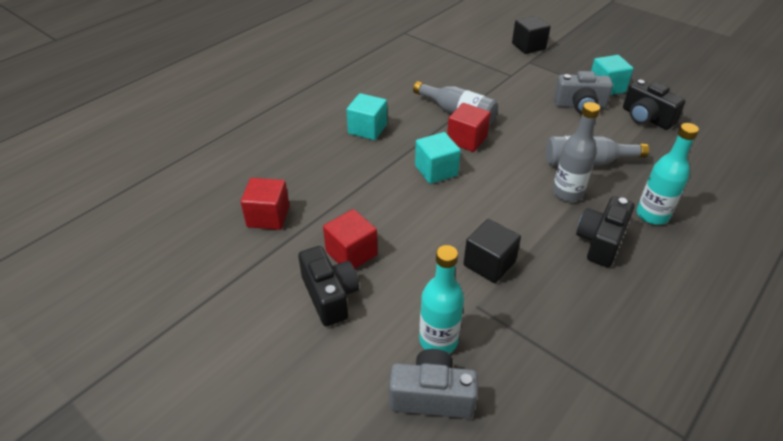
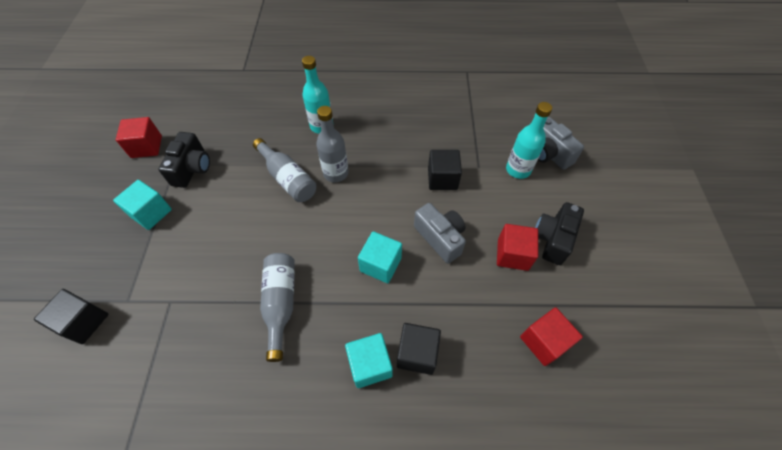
camera: 130 degrees left, 15 degrees up
(347, 151) = (417, 353): none -> black cube
(466, 140) = (319, 269): red cube -> red cube (146, 147)
(580, 106) = (200, 217): grey camera -> grey camera (440, 238)
(600, 242) = (370, 139): black camera -> none

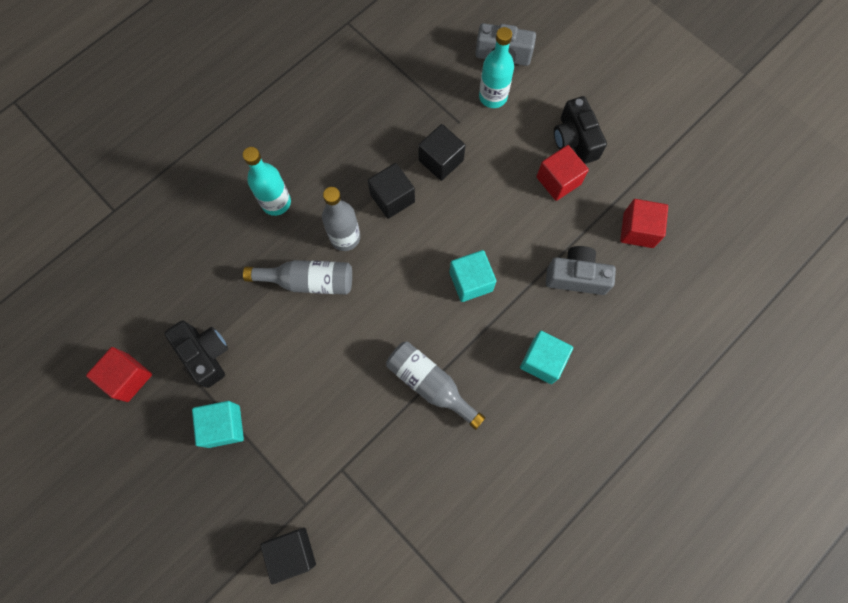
camera: 45 degrees left, 15 degrees up
(417, 353) = (565, 321): black cube -> black cube (392, 198)
(440, 238) = (493, 216): grey camera -> grey camera (576, 277)

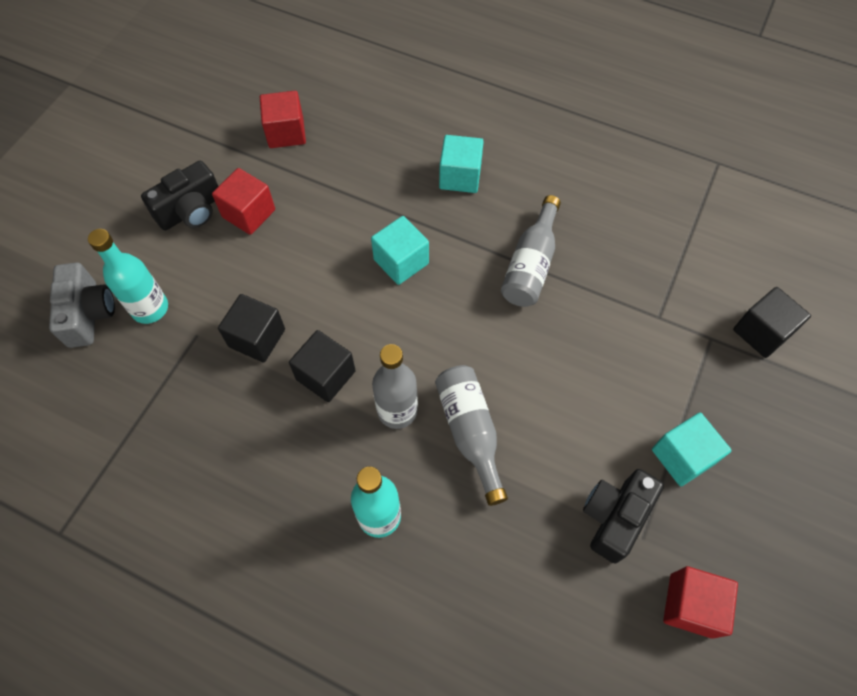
camera: 110 degrees left, 10 degrees down
(576, 277) = (358, 171): grey camera -> none

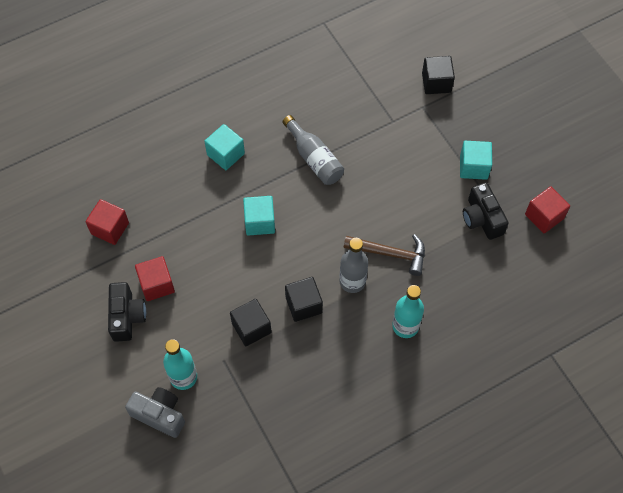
camera: 55 degrees left, 0 degrees up
(470, 431) = (390, 253): grey bottle -> brown hammer

